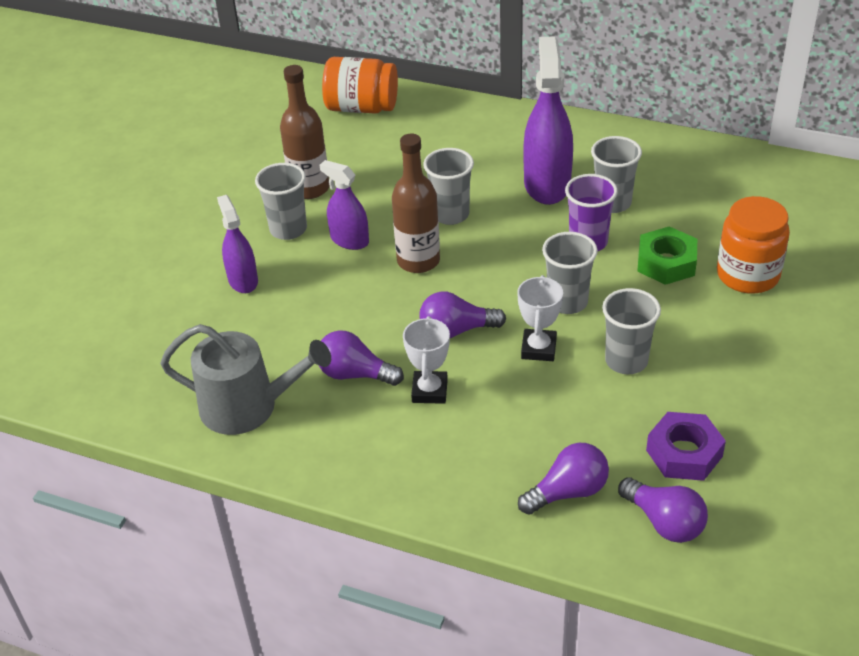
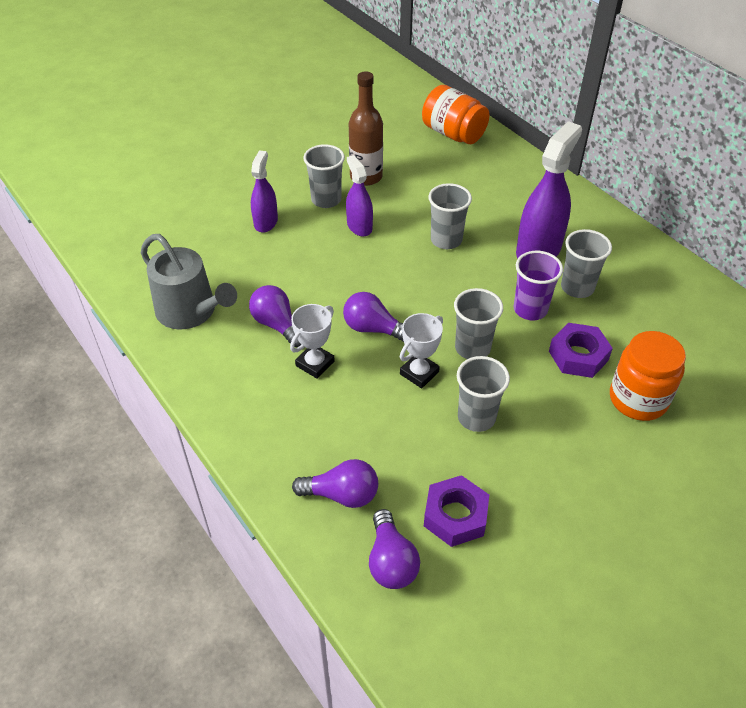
camera: 30 degrees right, 5 degrees up
(418, 261) = (392, 264): brown bottle -> none
(666, 262) = (578, 355): green nut -> purple nut

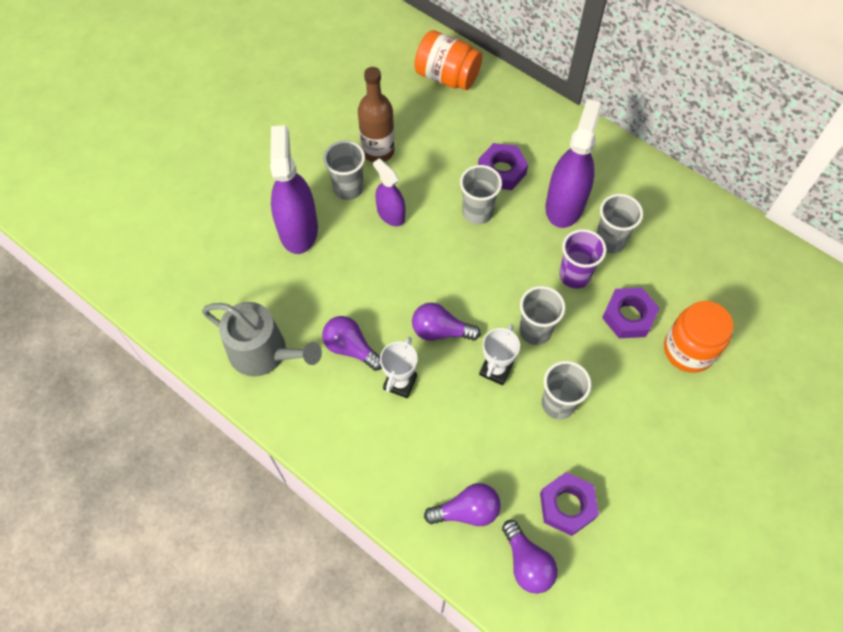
camera: 15 degrees left, 15 degrees up
(266, 222) = (298, 229): purple spray bottle -> purple spray bottle, size x1.71
(482, 212) = (501, 171): none -> purple nut

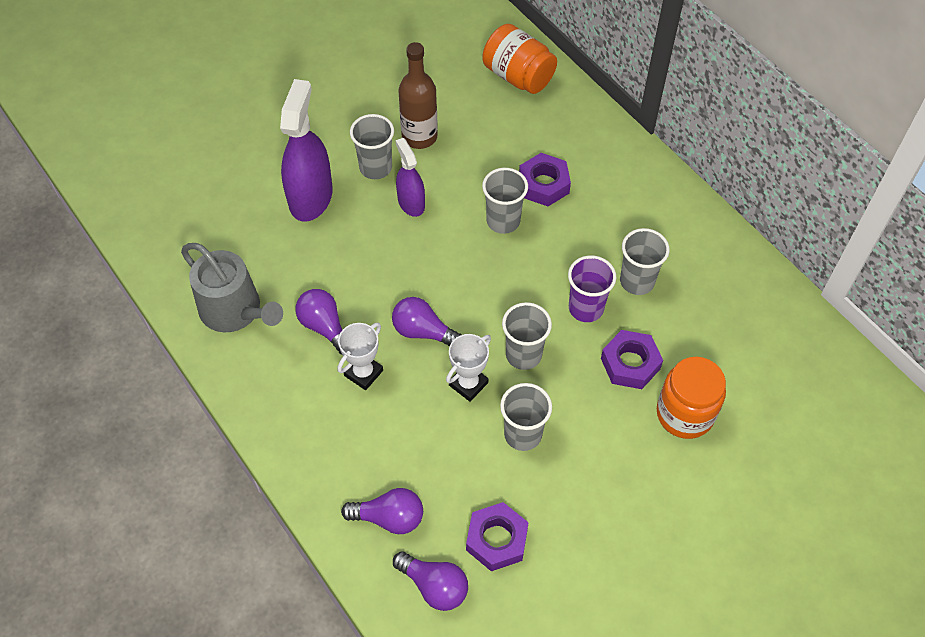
camera: 15 degrees right, 5 degrees down
(527, 563) = (434, 586): purple light bulb -> purple light bulb turned 45 degrees counterclockwise
(565, 205) = (600, 234): purple spray bottle -> none

